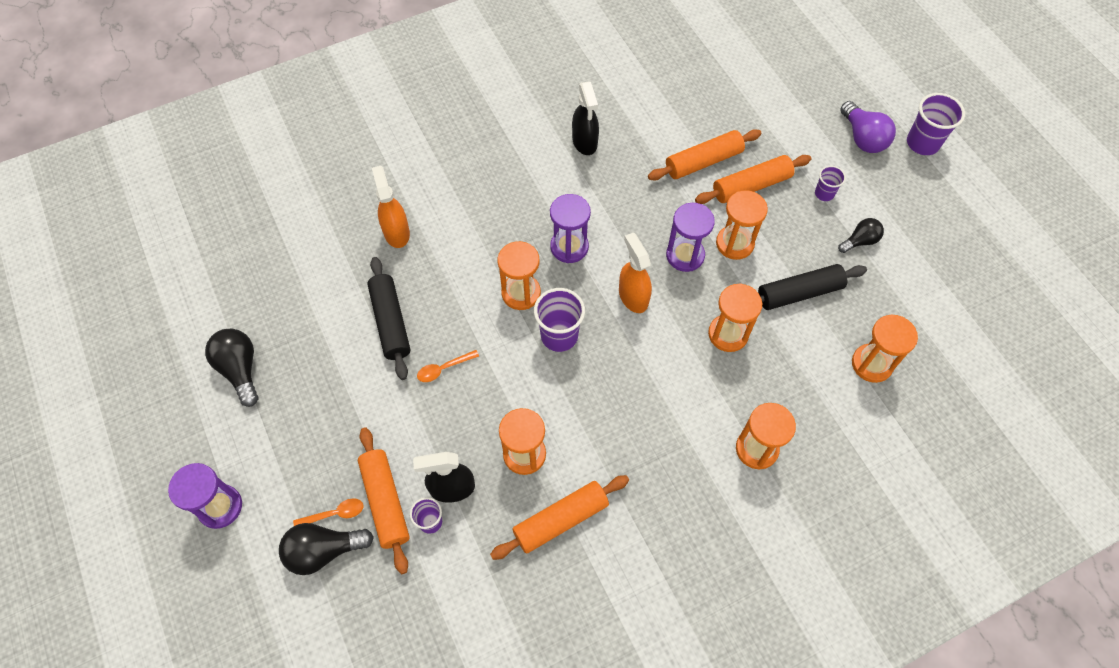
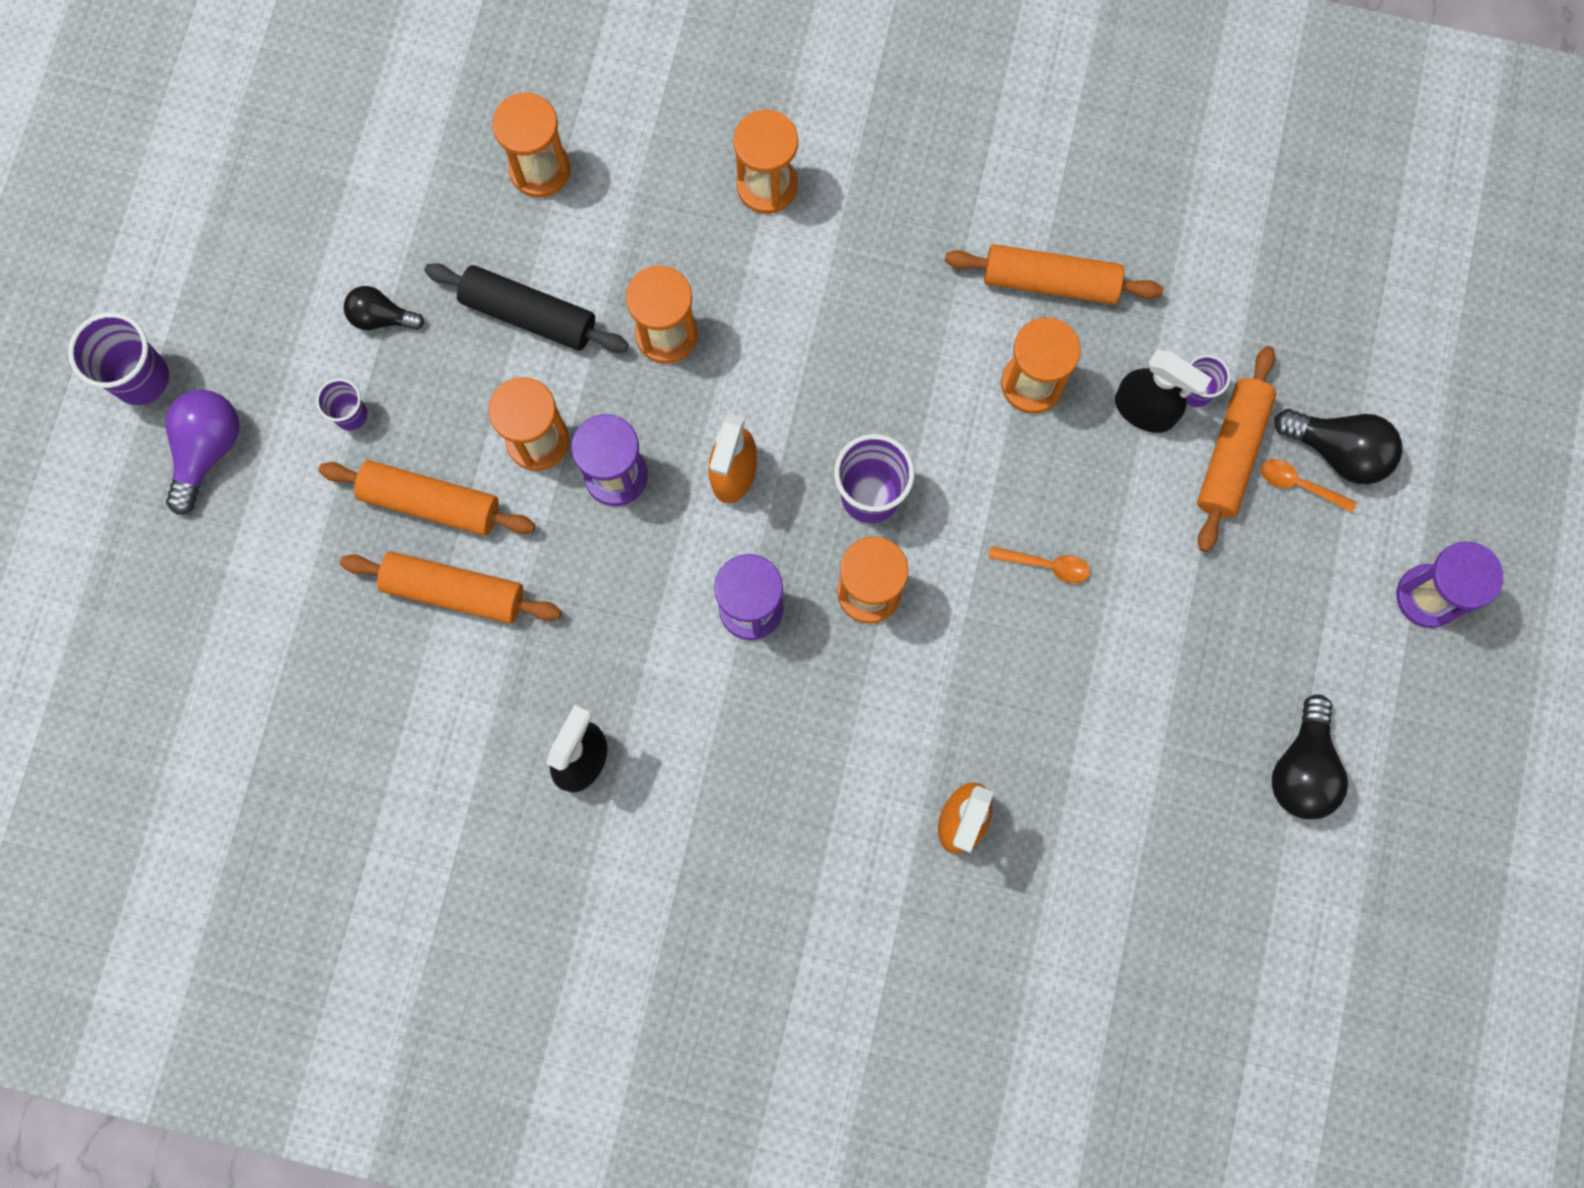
camera: 140 degrees left, 15 degrees up
(391, 322) = (1066, 684): black rolling pin -> none

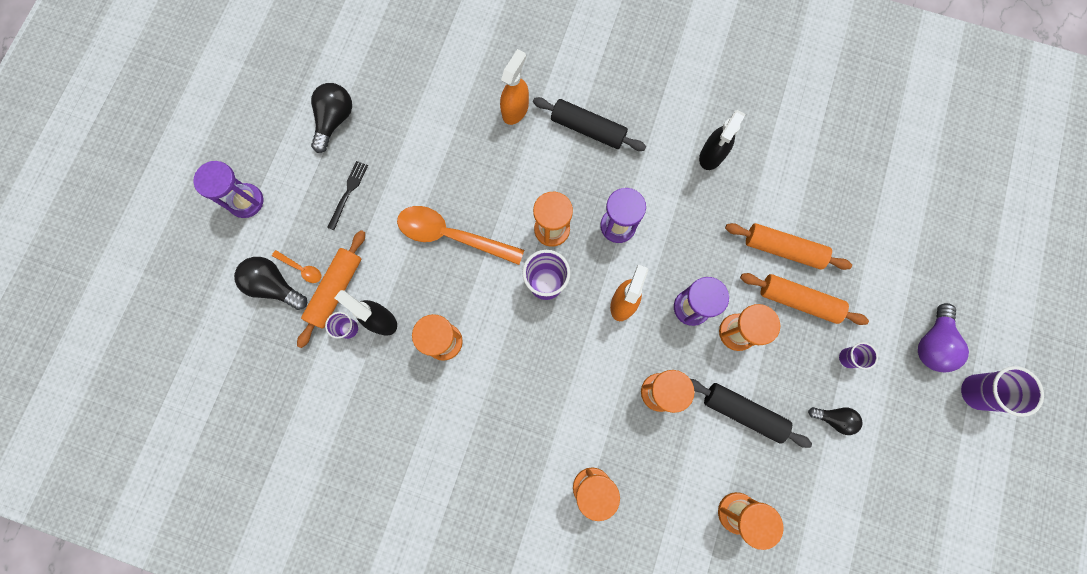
camera: 175 degrees left, 0 degrees up
(819, 792) = (588, 129): none -> black rolling pin
(1046, 565) = (452, 236): orange spoon -> orange spoon, size x2.28
(1050, 281) = (423, 406): orange rolling pin -> none
(1246, 628) = (348, 193): none -> black fork

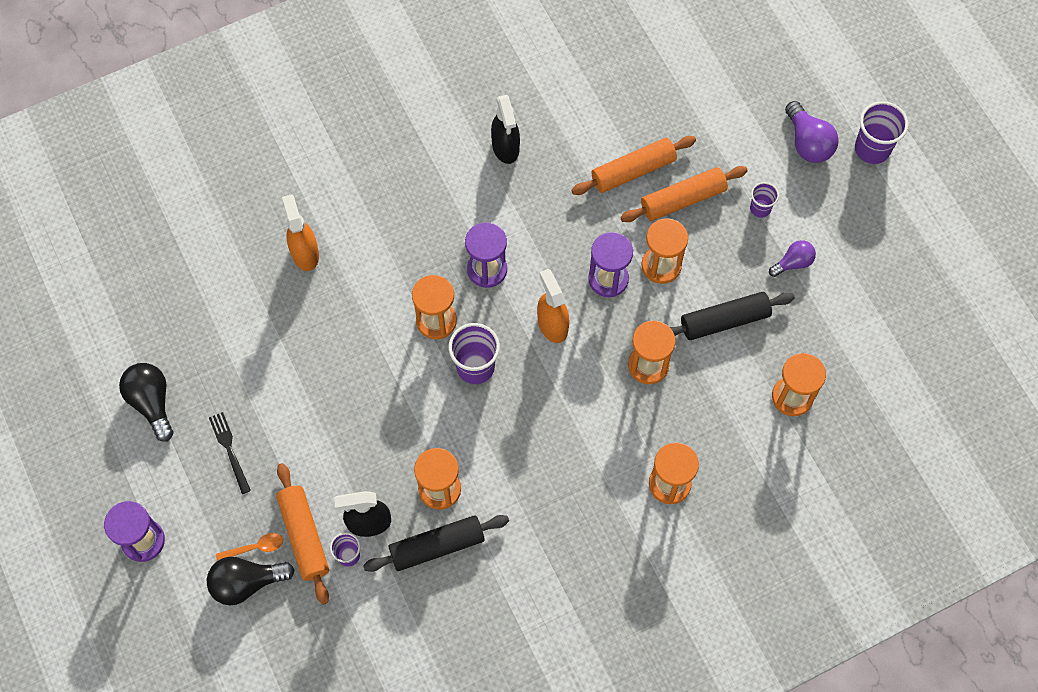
camera: 45 degrees left, 10 degrees down
(452, 236) = (358, 402): orange spoon -> none
(588, 129) = (383, 215): black rolling pin -> black rolling pin (437, 546)
(833, 418) = (793, 263): black light bulb -> purple light bulb

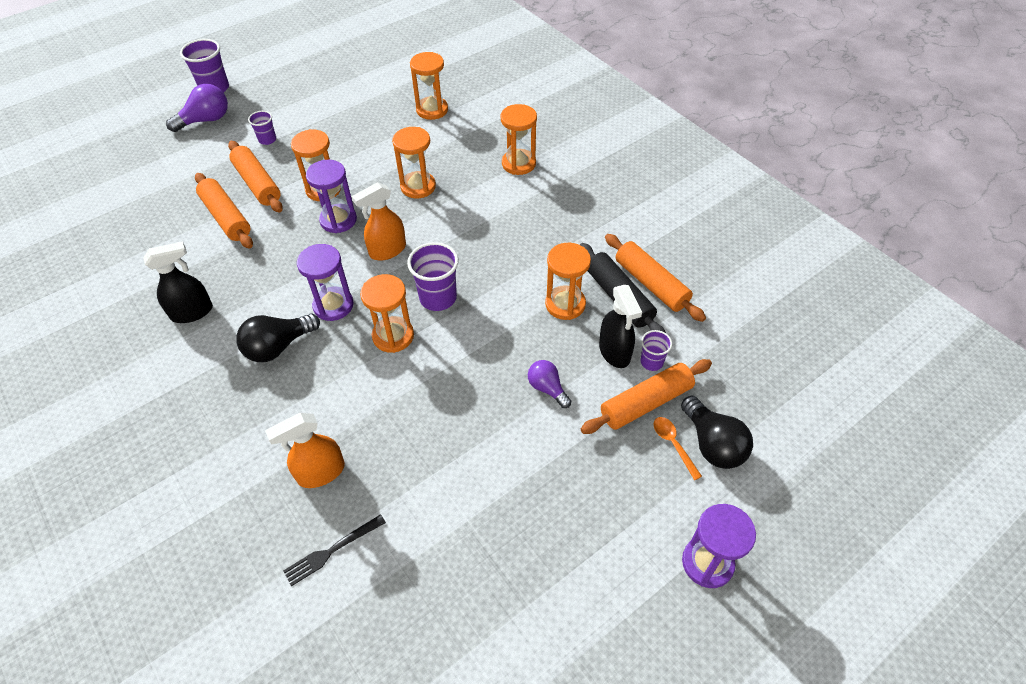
camera: 100 degrees left, 15 degrees down
(152, 402) = (537, 601): black light bulb -> black light bulb (278, 347)
(229, 450) = (574, 496): black fork -> black fork (332, 551)
(448, 585) = (651, 284): none -> orange rolling pin
(724, 321) = (372, 149): black rolling pin -> none
(793, 263) = (317, 119): purple light bulb -> purple light bulb (547, 388)

